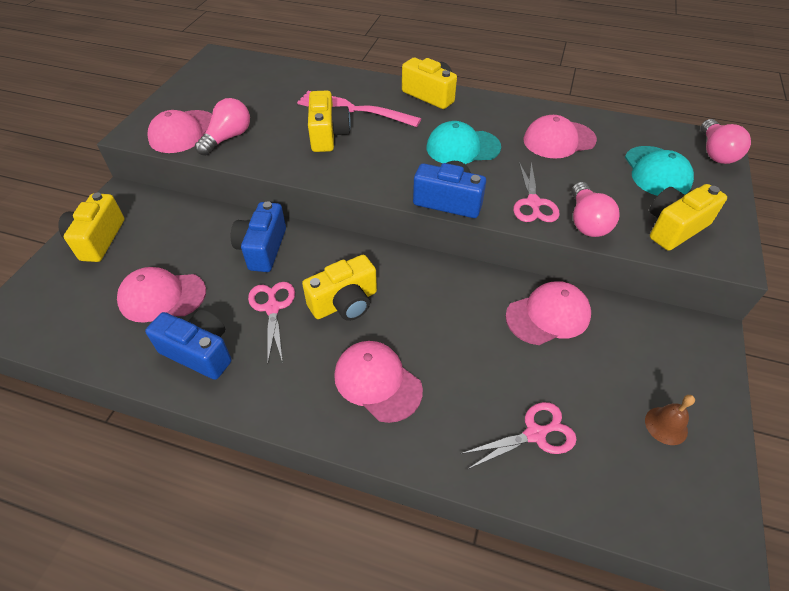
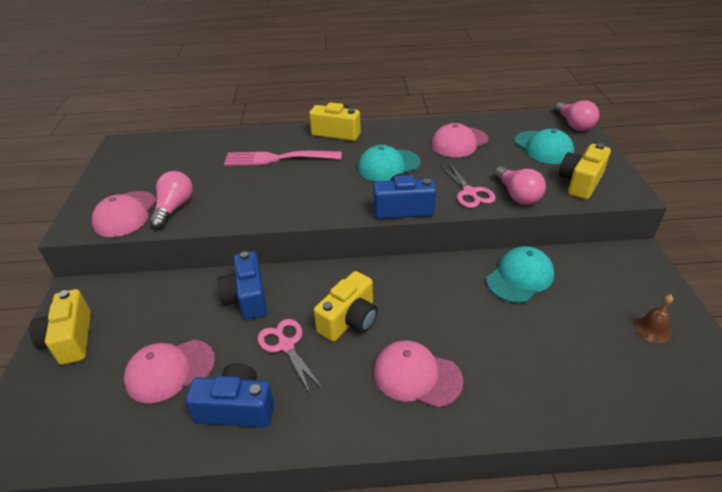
camera: 20 degrees left, 10 degrees down
(328, 135) = (267, 183): yellow camera -> none
(535, 434) = (565, 371): pink scissors -> none
(548, 315) = (520, 277): pink cap -> turquoise cap

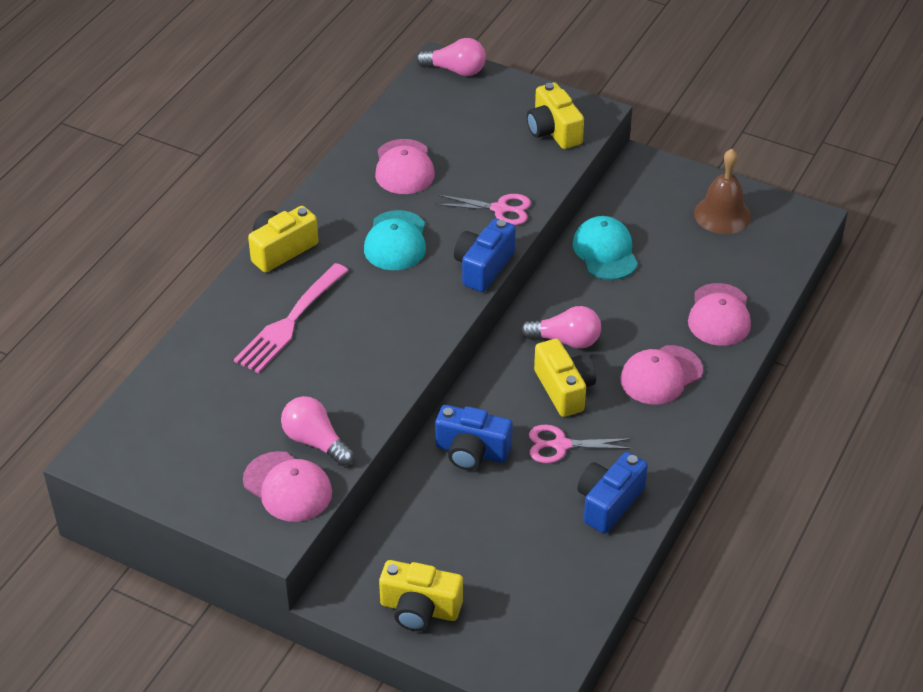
camera: 60 degrees left, 5 degrees up
(170, 370) = (528, 538): pink cap -> pink cap (719, 315)
(517, 195) = (533, 181): pink light bulb -> pink light bulb (566, 340)
(543, 147) = (474, 116): turquoise cap -> none
(652, 329) = (722, 214): brown bell -> brown bell, size x1.75

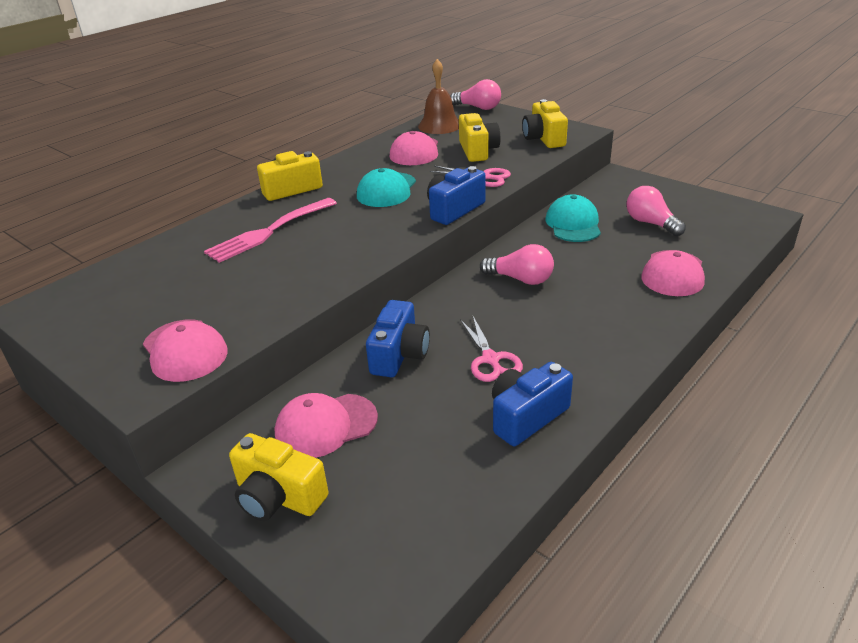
camera: 15 degrees right, 10 degrees down
(315, 442) = (235, 317): pink light bulb -> pink light bulb (651, 223)
(471, 452) = (399, 355): blue camera -> blue camera turned 105 degrees counterclockwise
(561, 445) = (490, 359): pink scissors -> pink scissors turned 120 degrees counterclockwise
(564, 389) = (508, 314): yellow camera -> yellow camera (478, 151)
(661, 375) = (607, 313): pink cap -> pink cap (326, 426)
(722, 214) = (684, 208): brown bell -> brown bell (439, 125)

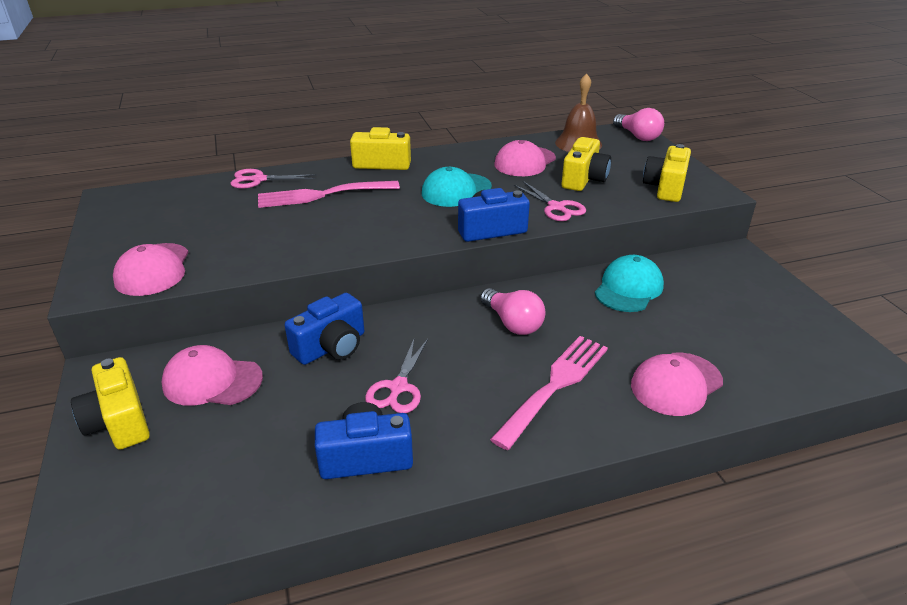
camera: 30 degrees right, 0 degrees up
(185, 240) = (259, 180): none -> pink scissors
(600, 308) = (555, 386): none -> pink fork
(651, 223) = (715, 319): pink light bulb -> none

